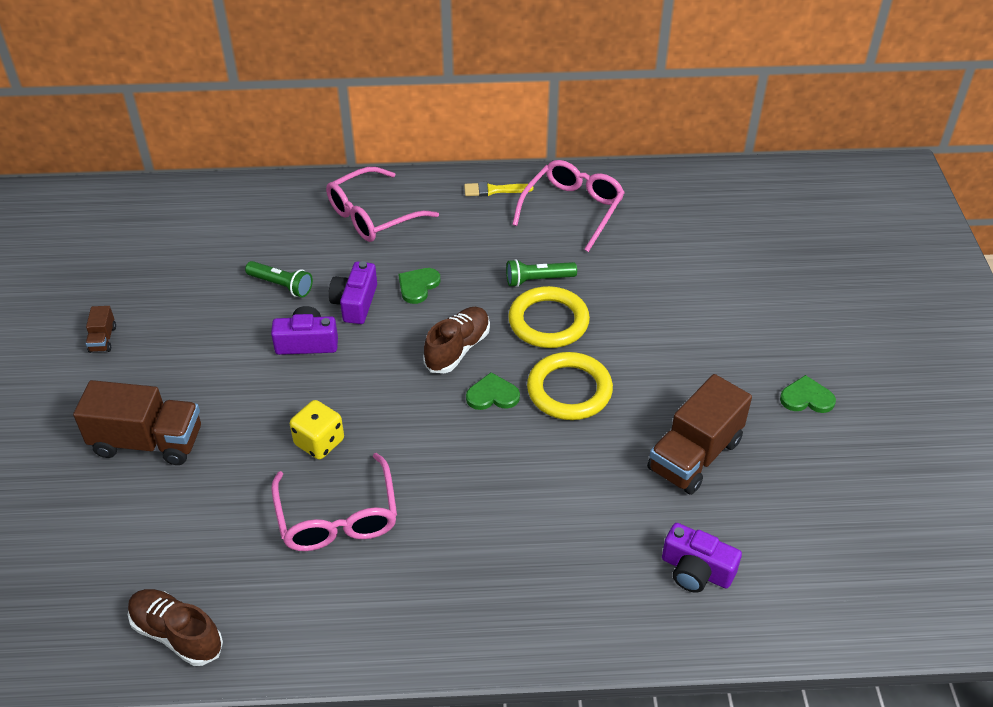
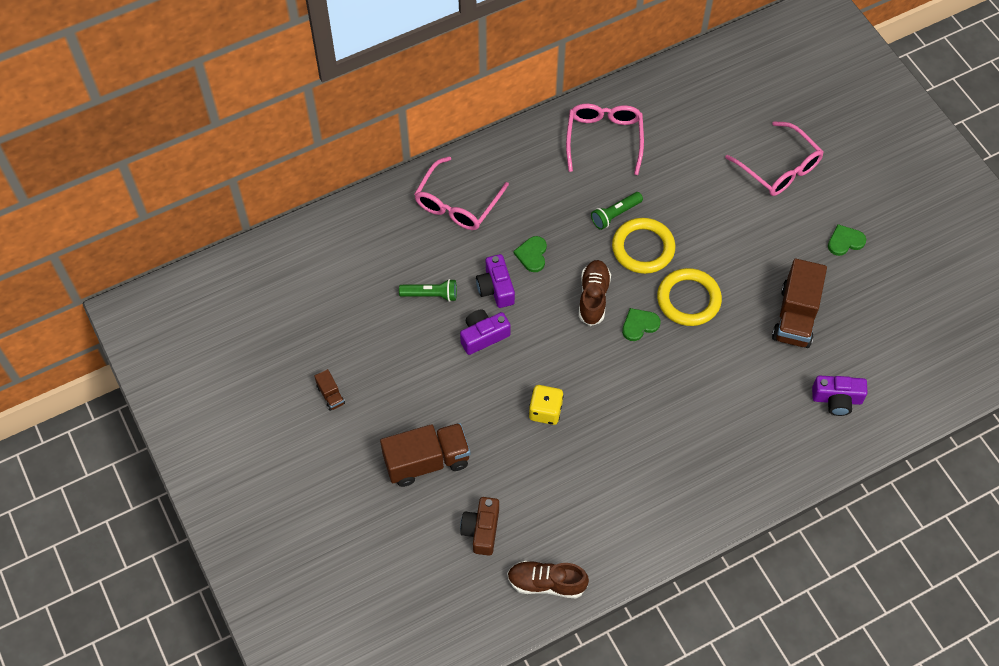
camera: 25 degrees left, 15 degrees up
(149, 540) = (481, 530): none -> brown camera
(337, 517) = (594, 460): pink glasses -> pink glasses (779, 168)
(493, 190) = (534, 143): yellow brush -> none

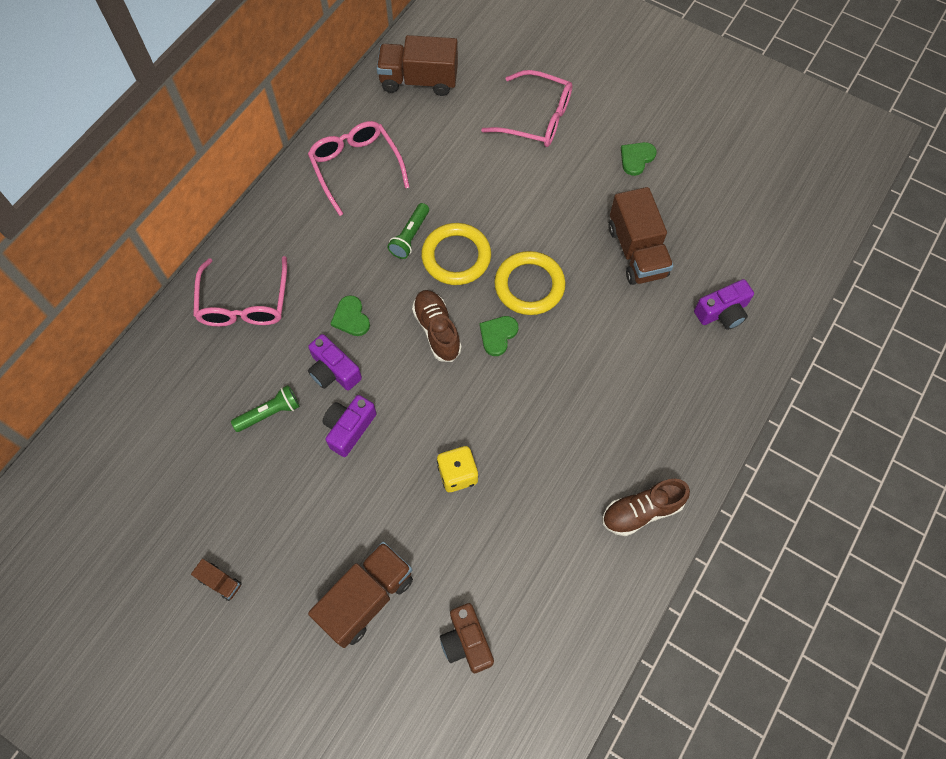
camera: 30 degrees left, 5 degrees up
(546, 583) = (566, 661): brown shoe -> brown shoe (641, 511)
(698, 91) = (419, 80): none -> brown truck

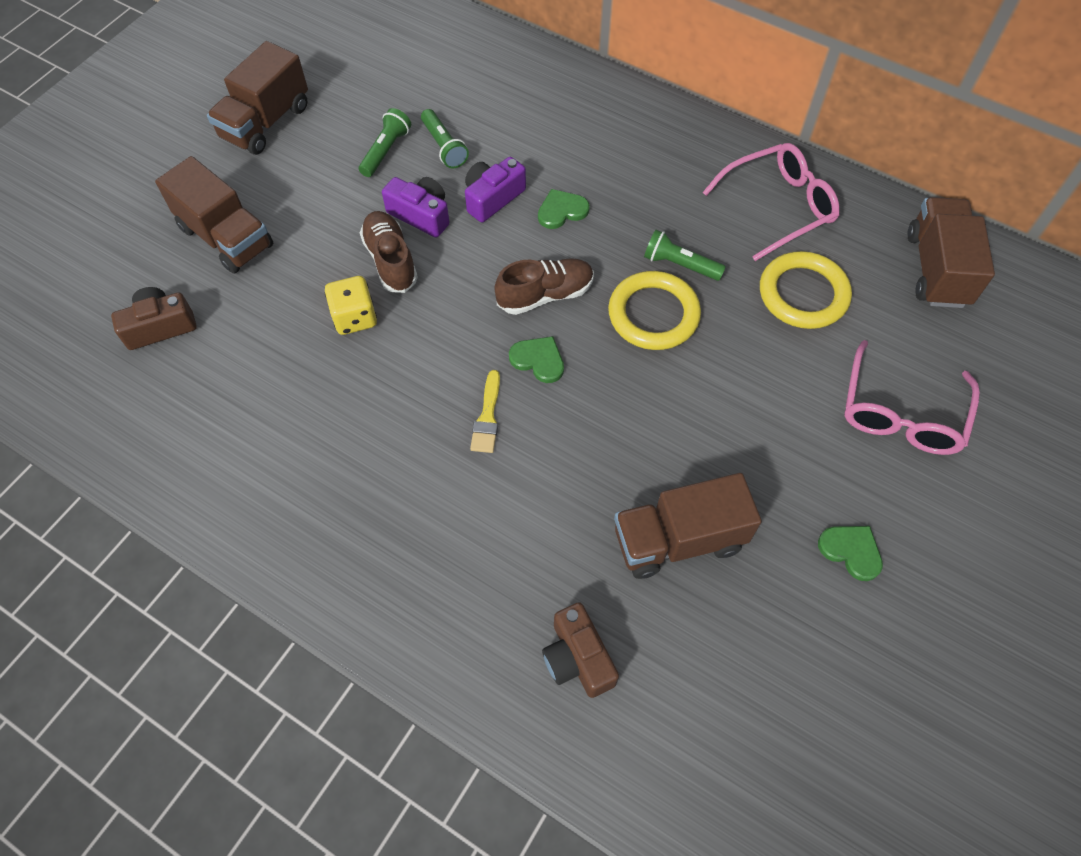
camera: 90 degrees right, 5 degrees down
(220, 582) = (266, 122): brown truck -> brown truck, size x2.23
(244, 303) = (579, 117): pink glasses -> none
(270, 464) = (386, 151): none -> green flashlight
(529, 285) = (613, 397): yellow ring -> yellow ring (803, 294)
(549, 370) = (487, 417): none -> yellow brush
(641, 511) = (281, 518): brown shoe -> brown shoe (390, 260)
(722, 312) = (578, 658): purple camera -> brown camera

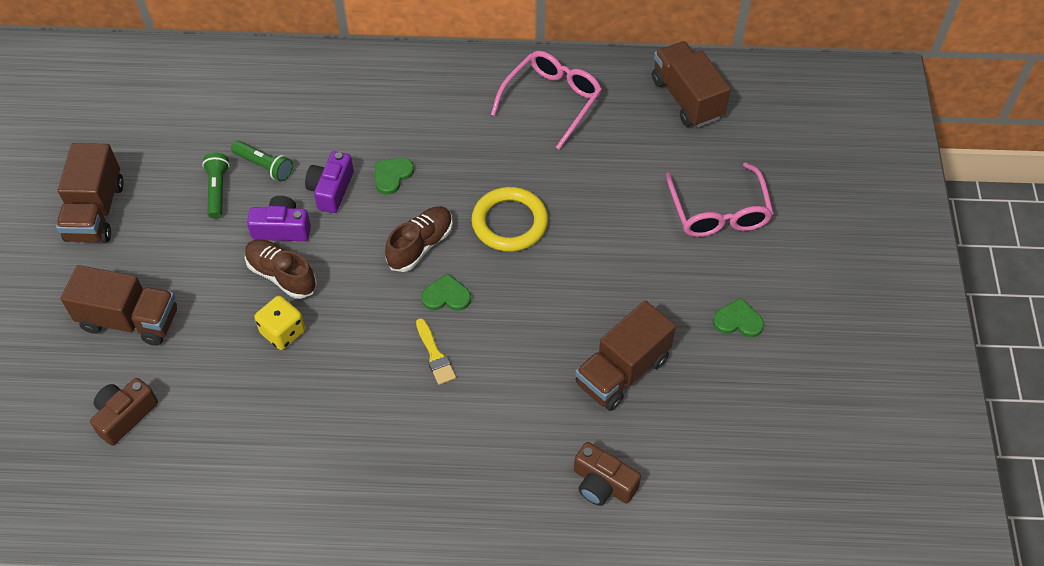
camera: 30 degrees left, 5 degrees down
(680, 265) = (506, 177): green flashlight -> none
(803, 294) = (606, 158): yellow ring -> none

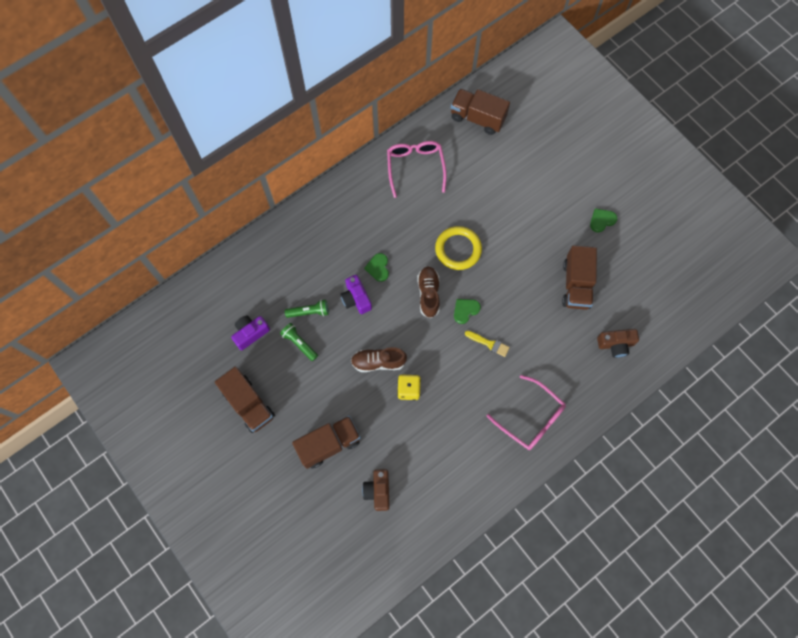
camera: 40 degrees left, 15 degrees up
(282, 229) = (353, 338): purple camera -> purple camera (250, 333)
(718, 212) = (546, 170): pink glasses -> pink glasses (531, 418)

